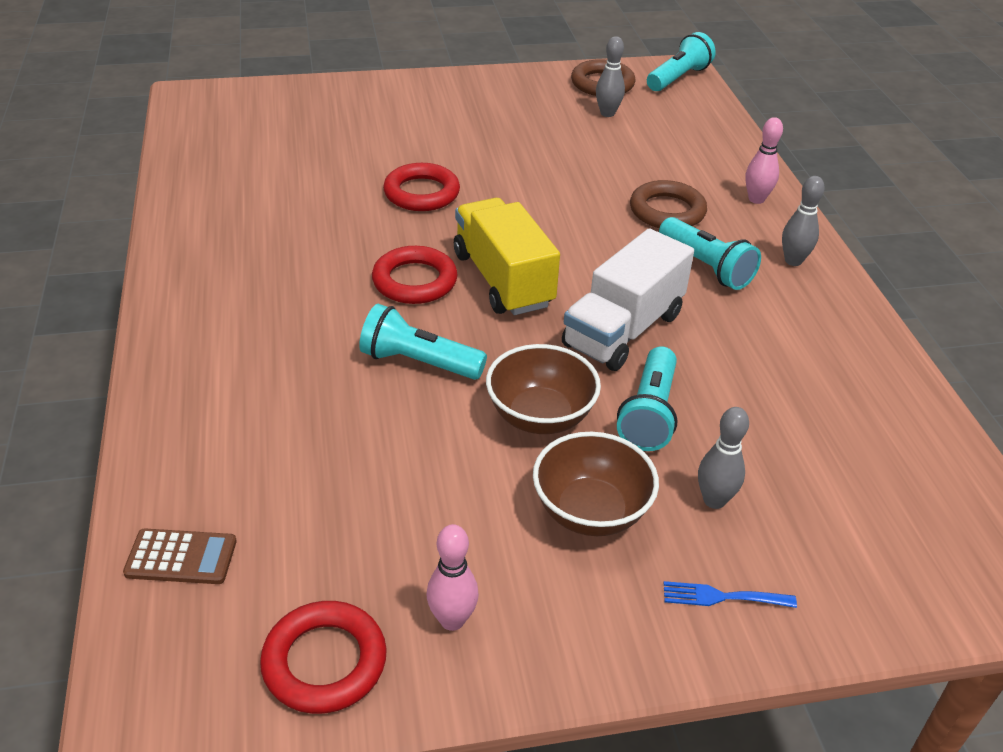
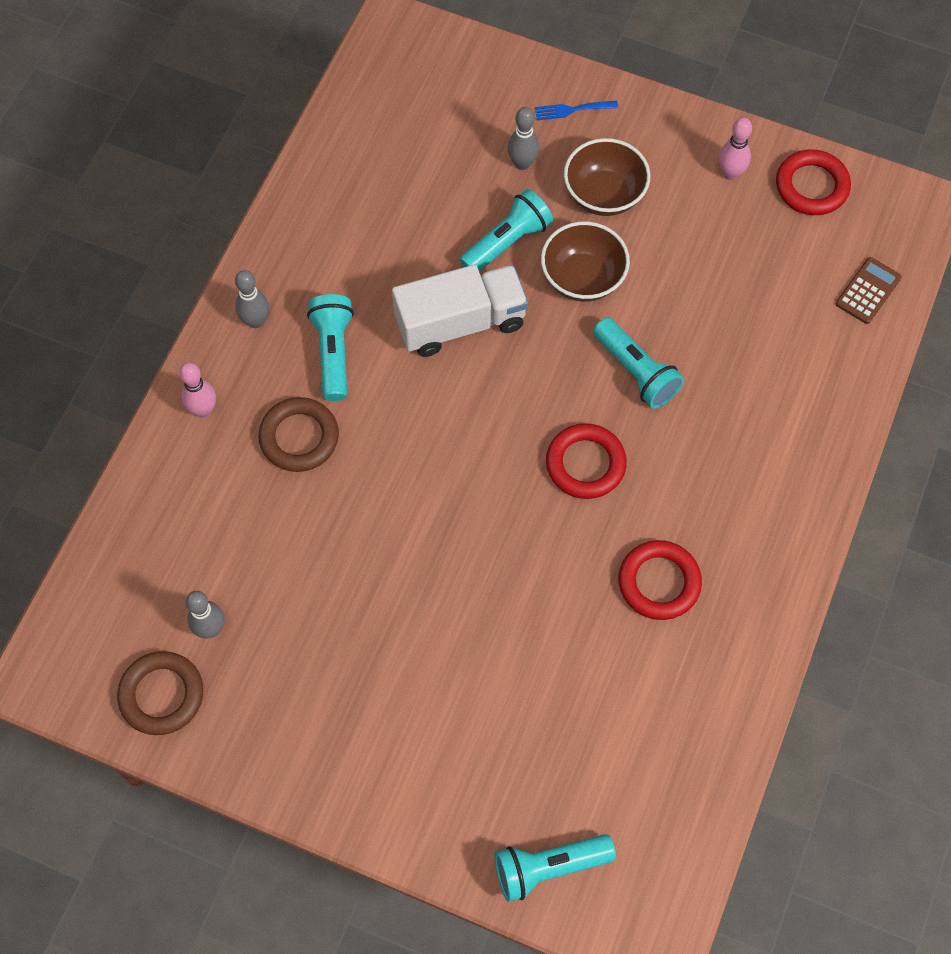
camera: 145 degrees left, 25 degrees up
(181, 557) = (868, 291): brown calculator -> brown calculator turned 90 degrees clockwise
(421, 193) = (503, 588): red ring -> red ring (659, 582)
(503, 280) = (512, 426): yellow truck -> none
(678, 78) = (65, 659): turquoise flashlight -> turquoise flashlight (549, 867)
(722, 597) = (572, 110): blue fork -> blue fork turned 135 degrees clockwise

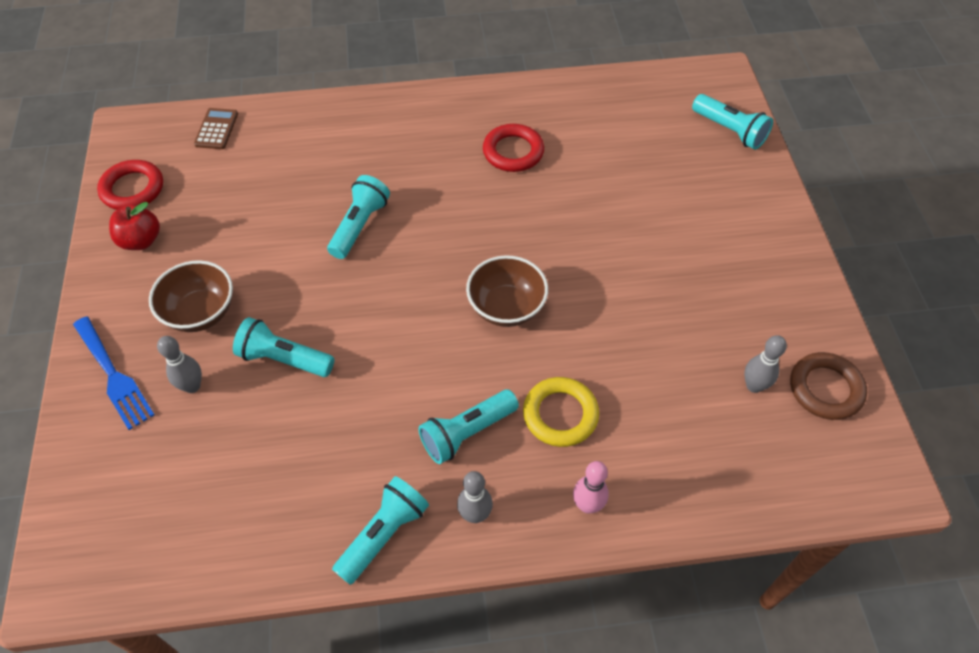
camera: 120 degrees left, 10 degrees down
(286, 248) = (383, 534): none -> turquoise flashlight
(299, 437) = (560, 414): brown ring -> yellow ring
(460, 323) = (382, 354): white truck -> none
(572, 110) = (114, 375): blue fork -> blue fork, size x1.75
(582, 278) = (293, 292): brown bowl -> brown bowl (506, 307)
(585, 464) = (454, 223): red ring -> none
(730, 173) = (141, 240): pink bowling pin -> red apple
(868, 291) = (216, 129): brown calculator -> brown calculator turned 90 degrees clockwise

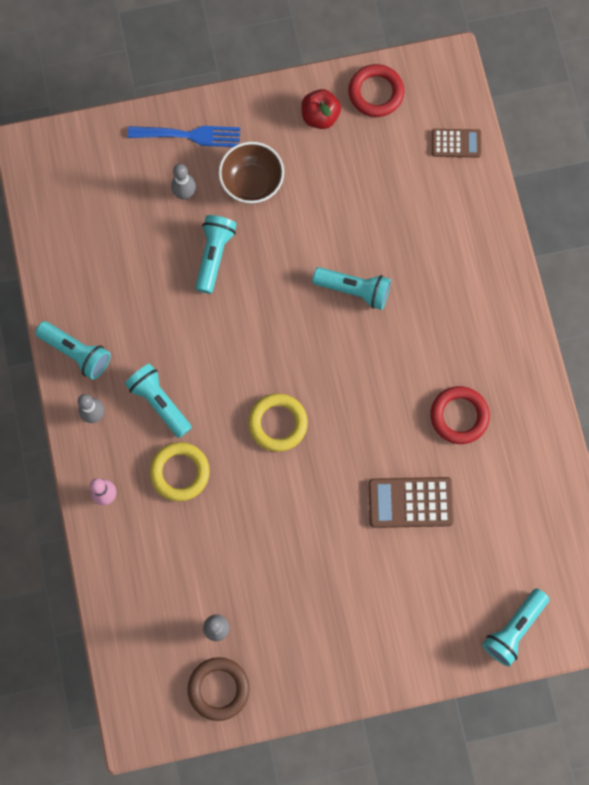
camera: 85 degrees right, 20 degrees up
(114, 375) = (190, 135): blue fork -> blue fork turned 135 degrees counterclockwise
(506, 307) = (278, 423): brown bowl -> yellow ring
(602, 197) = (410, 502): none -> brown calculator

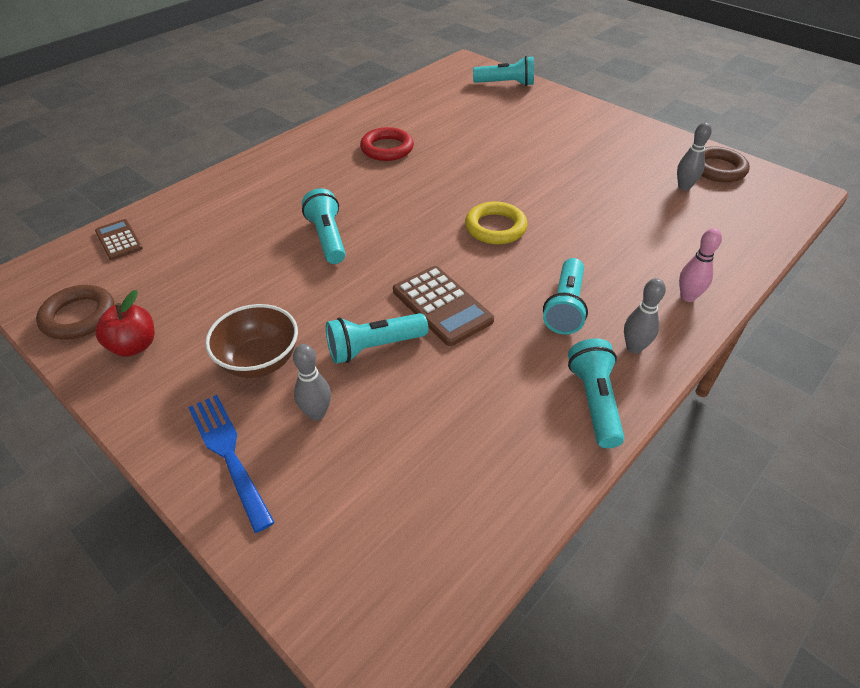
camera: 125 degrees left, 30 degrees down
(180, 472) = (606, 262): yellow ring -> none
(376, 93) = (79, 316): red ring -> brown ring
(410, 502) = (476, 144): brown calculator -> brown calculator (442, 306)

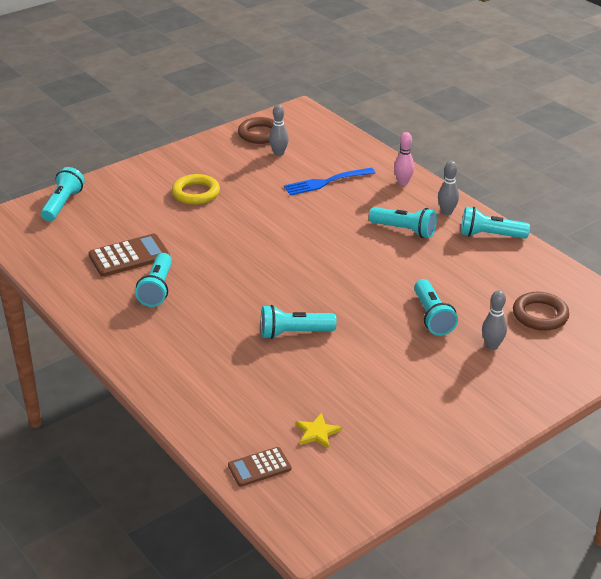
camera: 80 degrees left, 10 degrees down
(79, 316) = (371, 481): brown ring -> brown ring (540, 315)
(134, 346) = (414, 441): red apple -> none
(162, 271) = (317, 432): none -> yellow star
(228, 454) = (525, 386): blue fork -> blue fork (325, 182)
(259, 361) = (439, 372): brown bowl -> none
(387, 148) = (157, 289): red ring -> turquoise flashlight
(442, 306) = (393, 282): brown calculator -> brown calculator (129, 256)
(495, 227) = (305, 245): yellow ring -> yellow ring (196, 193)

